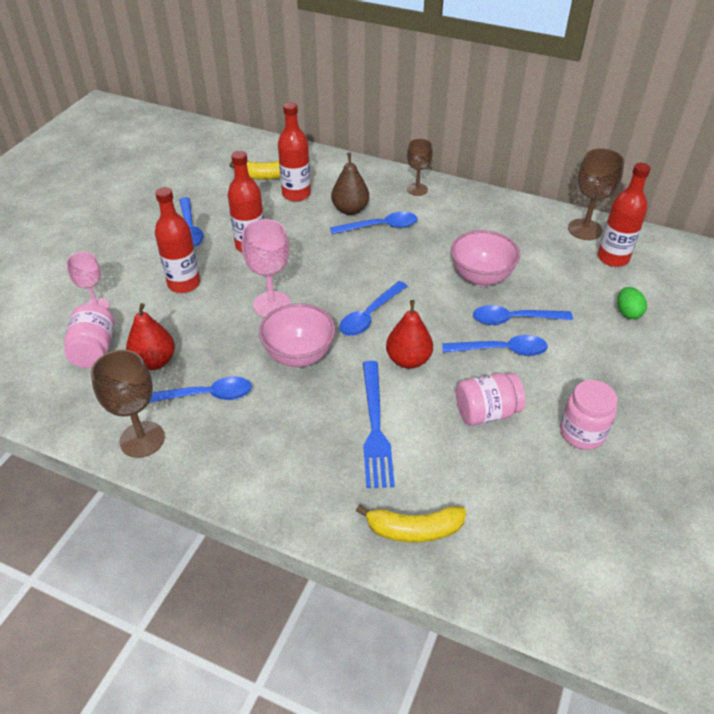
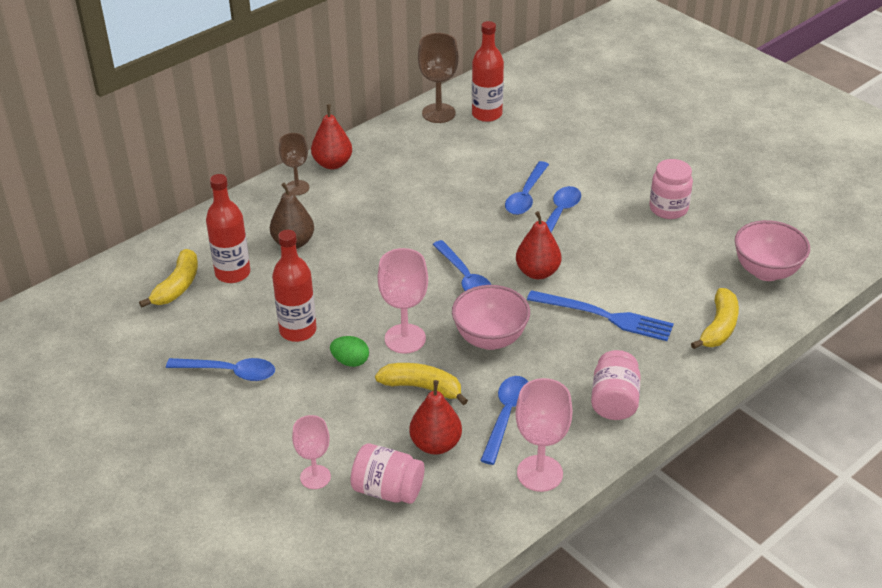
camera: 65 degrees left, 5 degrees down
(142, 439) = (539, 473): brown goblet -> pink goblet
(184, 283) = (325, 397): red bottle -> none
(218, 333) = (422, 387): none -> yellow banana
(381, 227) = (339, 230): blue spoon -> none
(462, 196) = (332, 164): none -> red pear
(481, 277) = (460, 194): pink bowl -> pink bowl (766, 271)
(486, 412) = (622, 249): pink jar -> pink jar (614, 401)
(627, 312) = (556, 134): green egg -> green egg (350, 361)

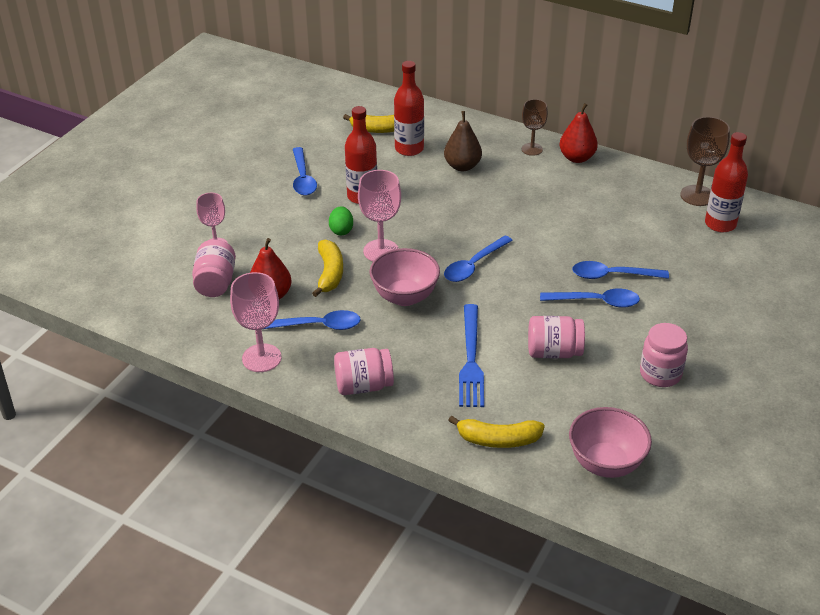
camera: 70 degrees right, 0 degrees up
(537, 272) = (507, 305): red pear -> none
(616, 261) = (554, 352): none -> pink jar

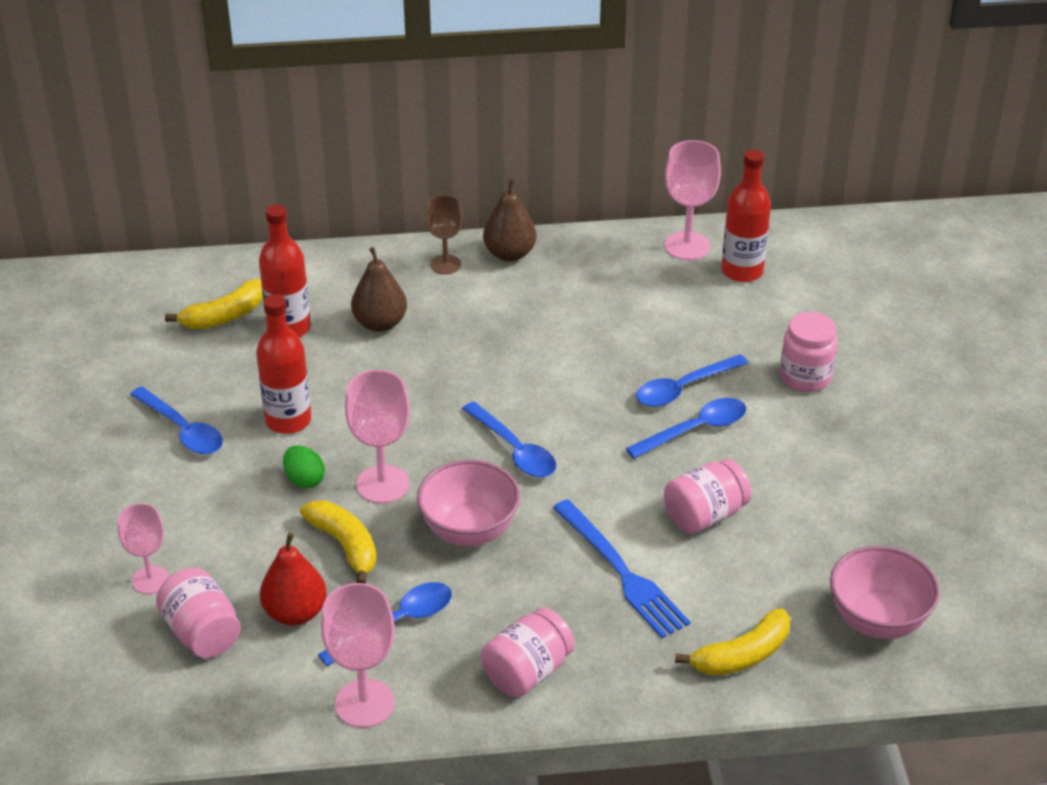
camera: 35 degrees left, 0 degrees up
(473, 265) = (515, 450): blue spoon -> blue spoon turned 45 degrees counterclockwise
(577, 158) = (509, 254): red pear -> brown pear
(660, 374) = (839, 484): pink jar -> pink jar (805, 377)
(697, 195) = (687, 246): brown goblet -> pink goblet

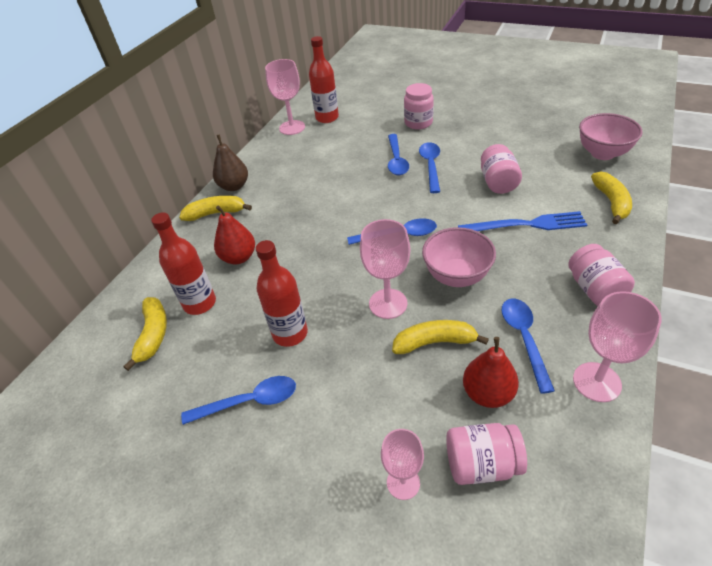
camera: 55 degrees left, 5 degrees up
(304, 480) = (355, 343): green egg -> none
(380, 323) = (239, 257): brown pear -> red pear
(445, 264) = (216, 213): brown goblet -> yellow banana

